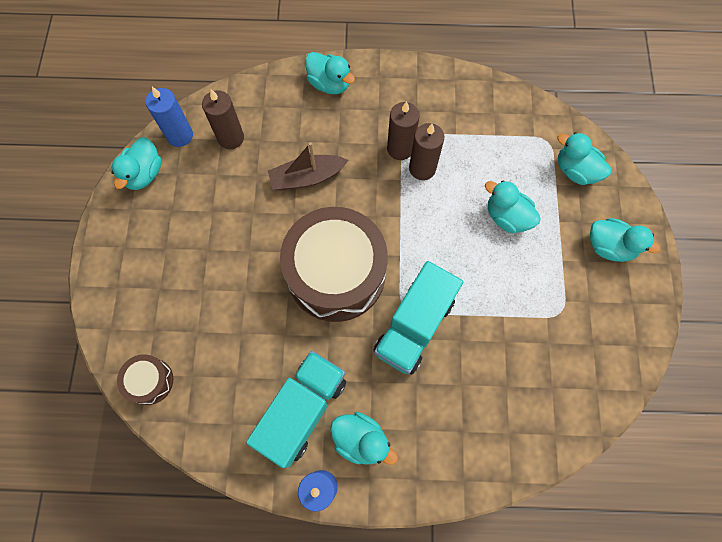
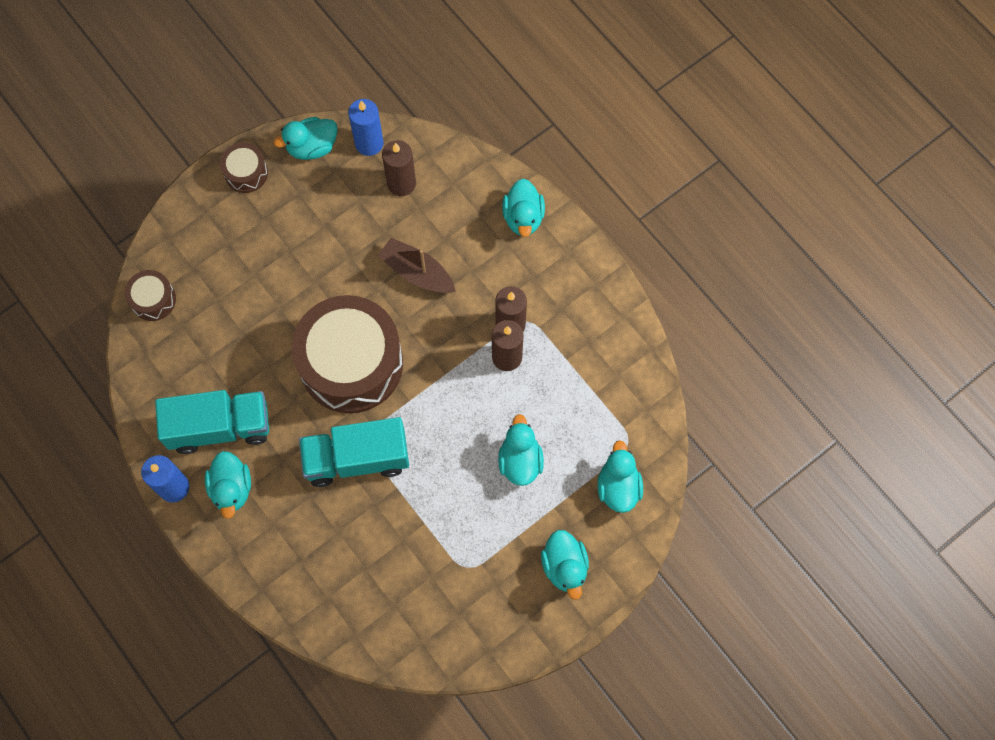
camera: 50 degrees right, 0 degrees up
(117, 233) = (246, 173): none -> brown drum

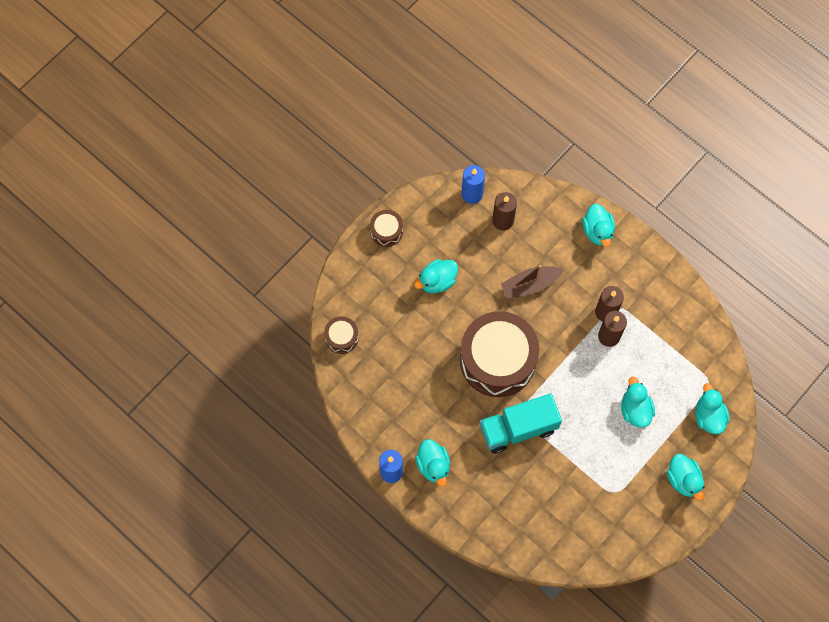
camera: 10 degrees left, 0 degrees up
(220, 427) = (414, 422): turquoise truck -> none
(312, 147) = (430, 204): turquoise duck -> turquoise duck (437, 281)
(417, 272) = (529, 285): brown boat -> brown boat turned 45 degrees counterclockwise

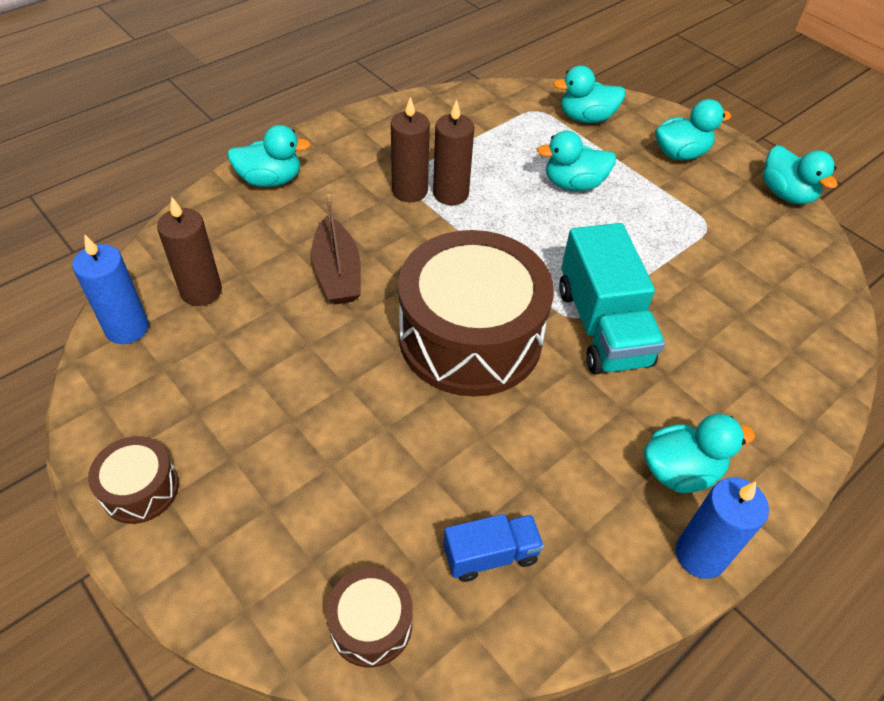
camera: 85 degrees left, 20 degrees down
(378, 381) = (490, 555): none -> blue truck
(437, 281) = (288, 410): turquoise duck -> turquoise duck (786, 194)

